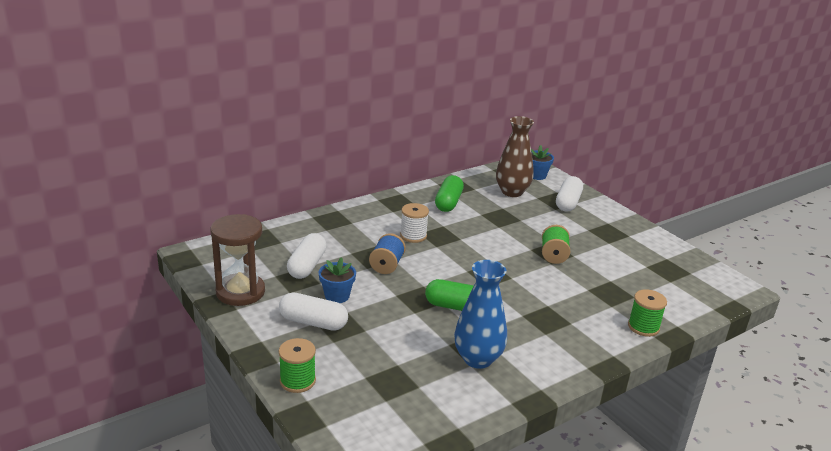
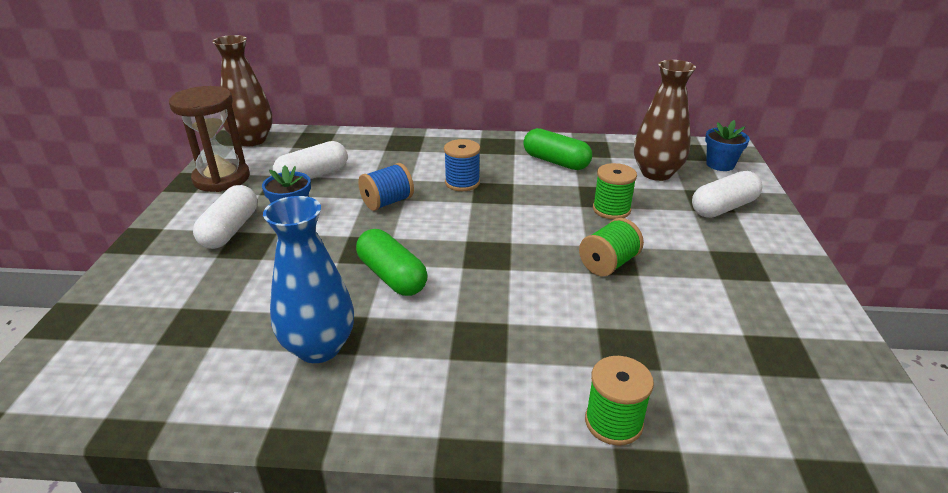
camera: 40 degrees right, 5 degrees up
(210, 255) = (252, 140): none -> brown vase
(297, 381) = (123, 280): green spool -> green spool (611, 209)
(313, 322) = (230, 230): white capsule -> white capsule turned 45 degrees clockwise
(413, 236) = (462, 183): white spool -> blue spool
(448, 202) = (556, 162): green capsule -> green capsule turned 75 degrees clockwise

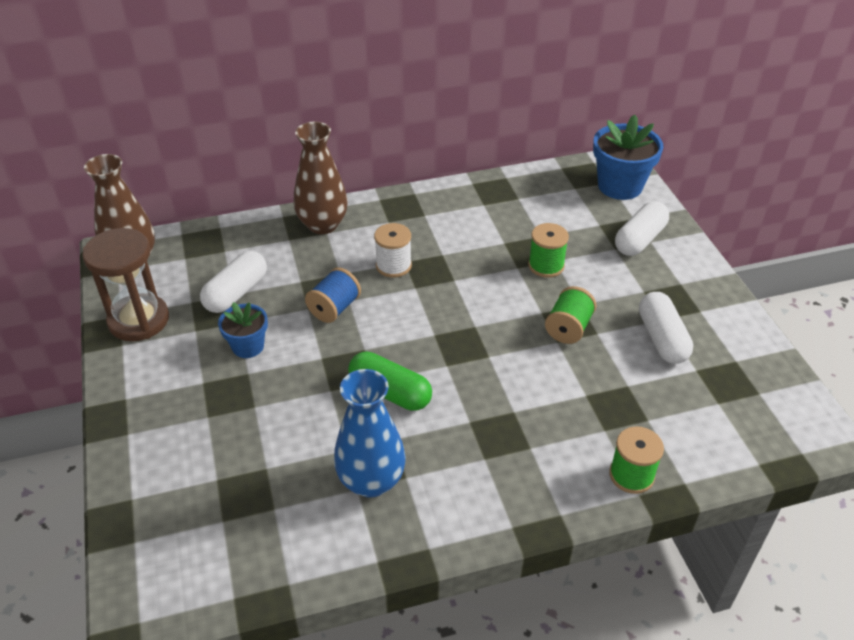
camera: 20 degrees left, 10 degrees up
(230, 230) = (198, 382): white capsule -> white capsule (662, 338)
(462, 183) = (393, 266): blue spool -> white spool
(556, 162) = (470, 217): green capsule -> none
(656, 173) = (568, 210): brown vase -> brown vase (323, 225)
(720, 164) = (620, 186): blue flower pot -> blue flower pot, size x1.69

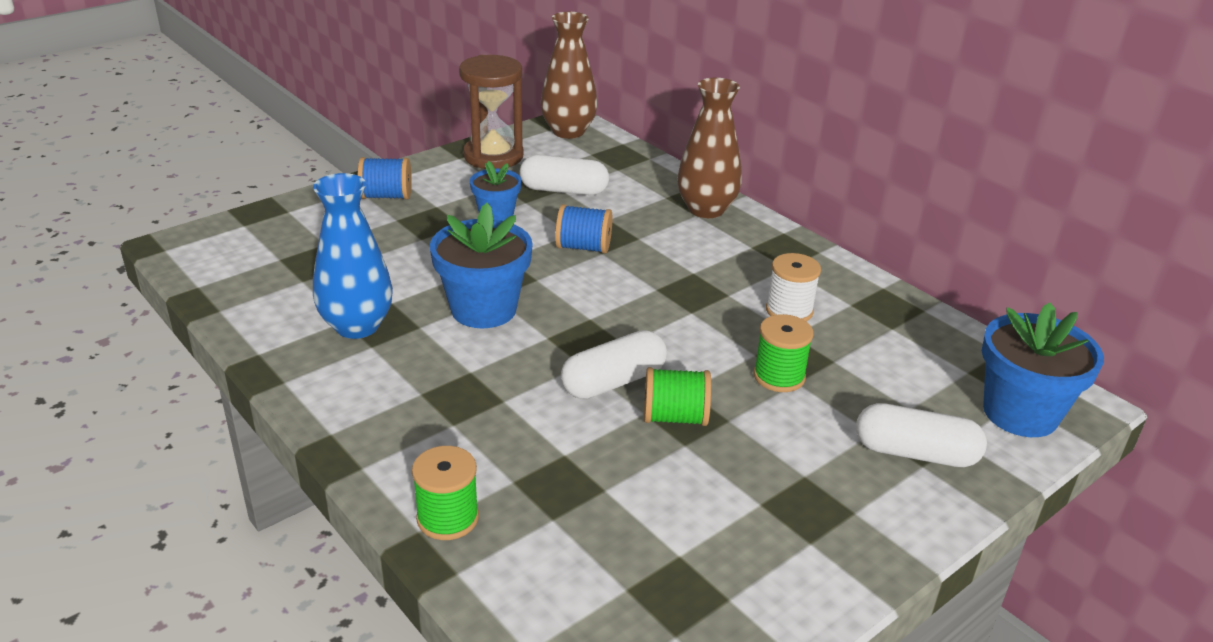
camera: 65 degrees right, 10 degrees down
(158, 414) = (386, 196): none -> blue spool
(390, 392) = (484, 309): green capsule -> blue flower pot
(393, 266) = (680, 267): white spool -> white spool (789, 311)
(662, 338) = (719, 509): white capsule -> white capsule (613, 382)

